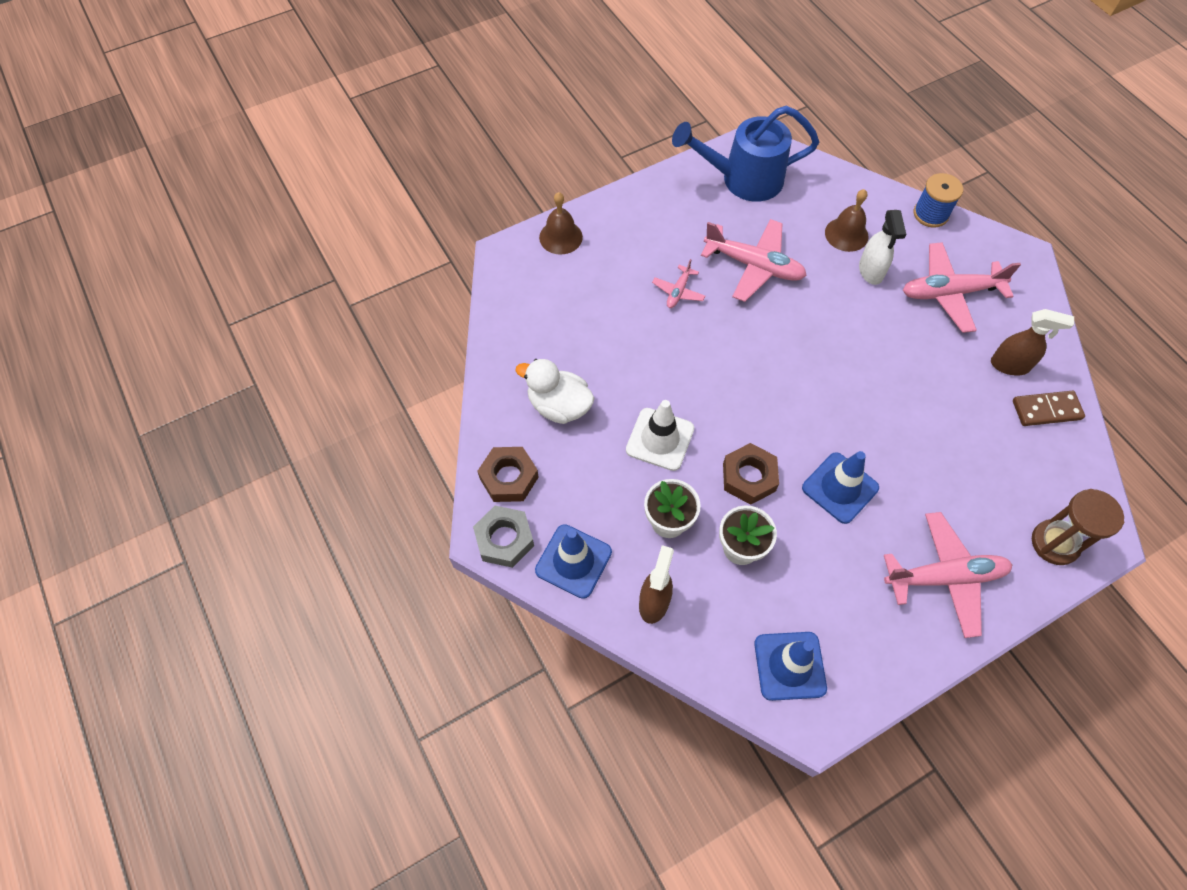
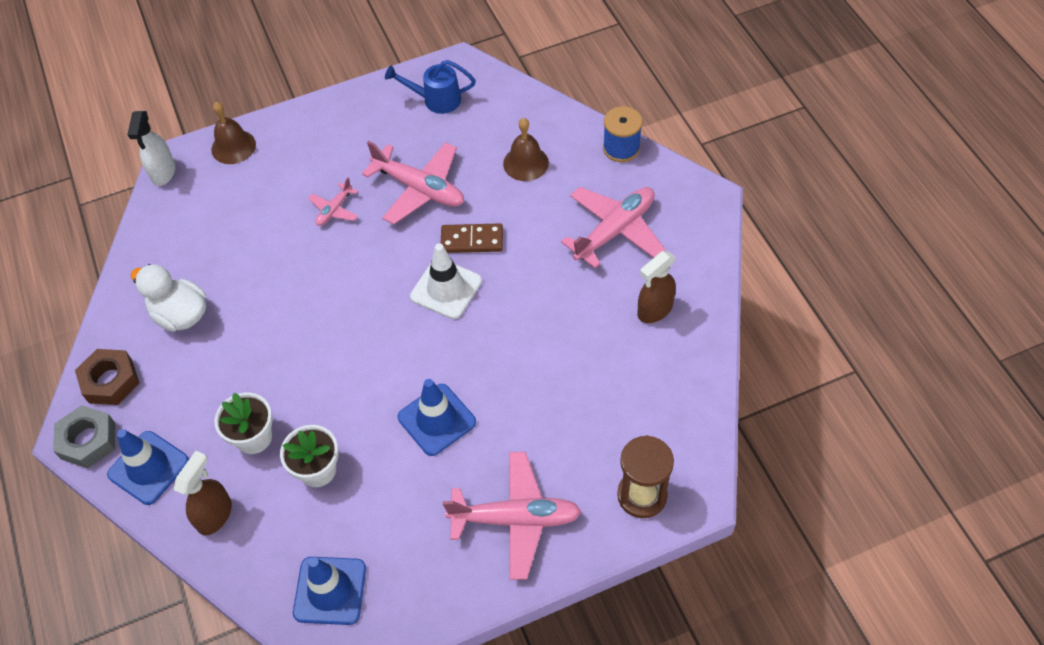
camera: 10 degrees right, 5 degrees down
(660, 439) = (270, 356): white traffic cone -> white traffic cone (446, 289)
(743, 179) = (436, 100): blue watering can -> blue watering can, size x0.58
(749, 477) = (347, 401): brown nut -> none
(871, 271) = (539, 203): white spray bottle -> white spray bottle (163, 173)
(949, 293) = (615, 231): pink plane -> pink plane turned 135 degrees clockwise
(1010, 365) = (654, 310): brown spray bottle -> brown spray bottle turned 120 degrees clockwise
(1046, 410) = (678, 359): brown domino -> brown domino (472, 240)

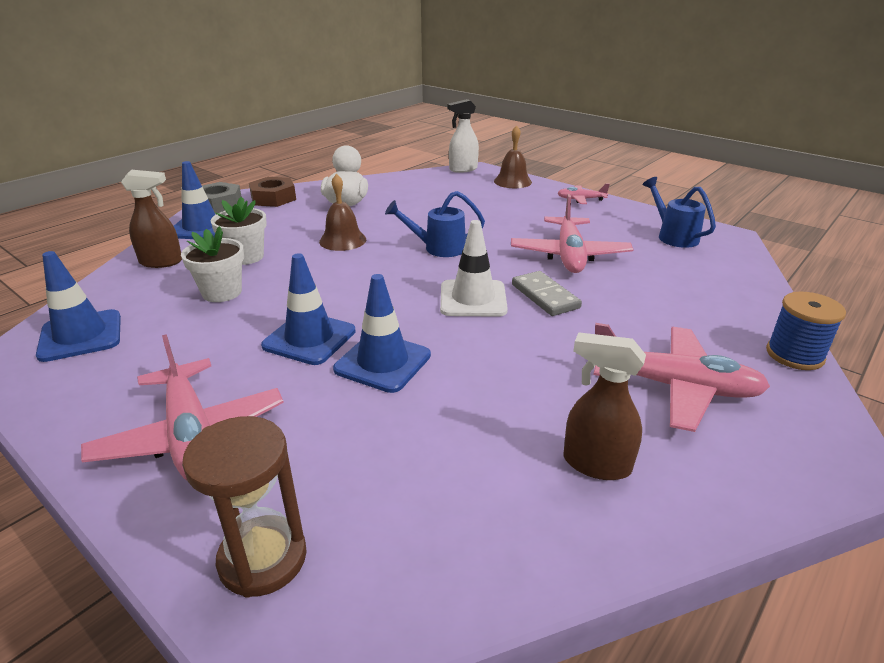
camera: 60 degrees right, 25 degrees down
(334, 209) = (501, 227): pink plane -> pink plane (581, 199)
(342, 276) = (438, 248): none -> blue watering can
(472, 240) = (545, 296): brown domino -> grey domino
(497, 381) = (382, 362): none -> blue traffic cone
(525, 163) = (676, 299): brown bell -> brown bell (342, 240)

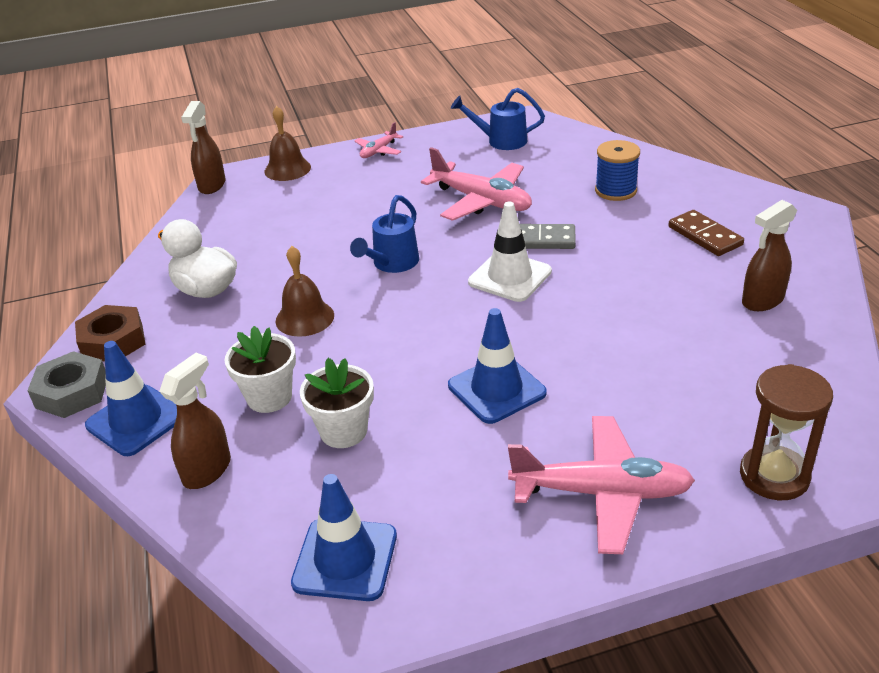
camera: 55 degrees left, 5 degrees up
(382, 362) = (572, 356): blue traffic cone -> none
(463, 169) = (212, 185): white spray bottle -> brown spray bottle
(674, 387) = (704, 236): pink plane -> brown domino
(794, 355) = (704, 176): blue spool -> blue spool (615, 190)

